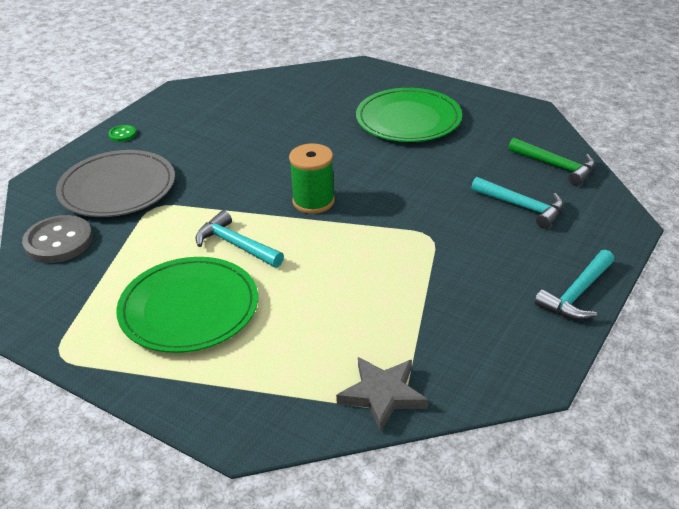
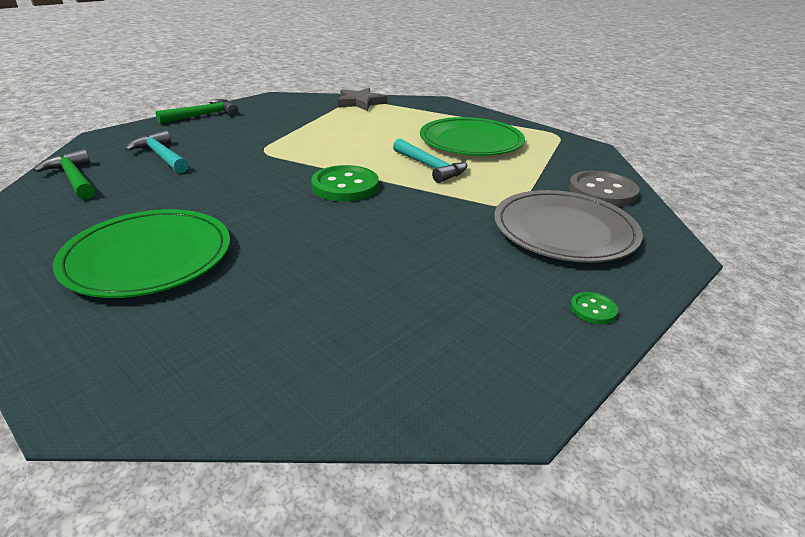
camera: 170 degrees left, 5 degrees down
(313, 201) = (345, 186): green spool -> green button
(577, 294) = (203, 115): turquoise hammer -> green hammer

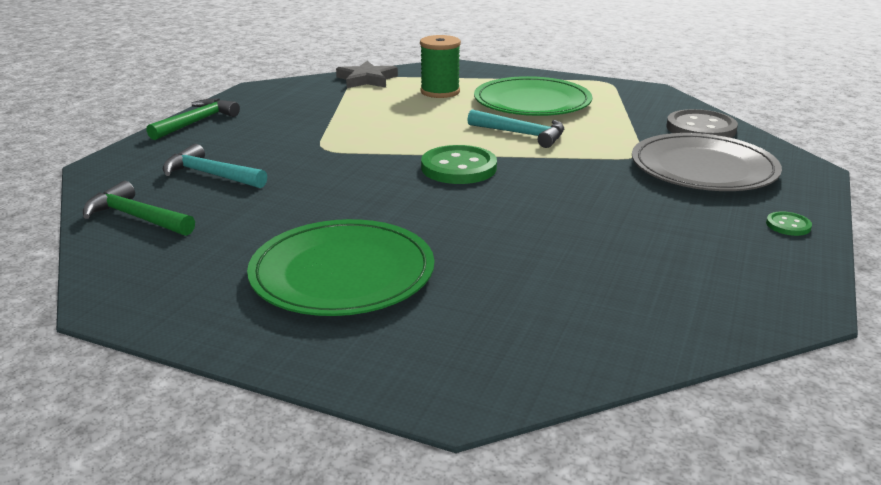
camera: 20 degrees left, 5 degrees down
(405, 121) = (440, 92): none -> green spool

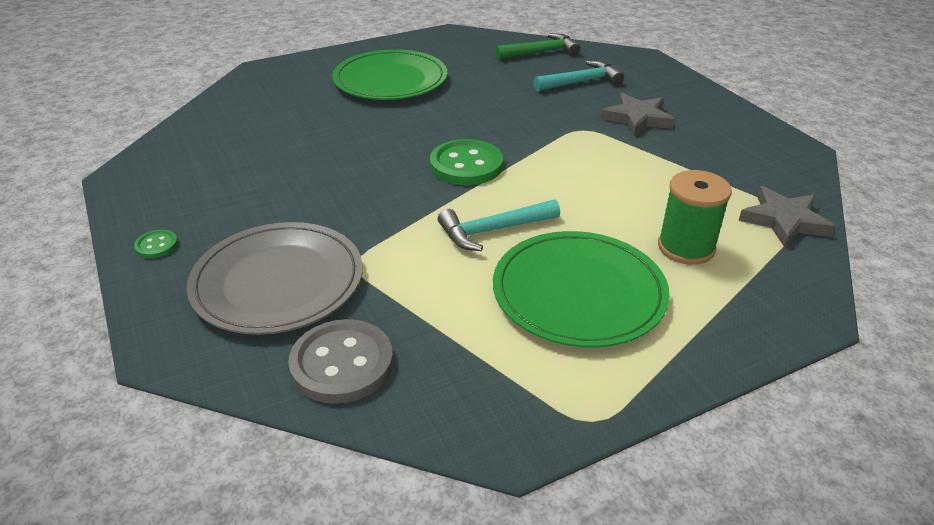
camera: 130 degrees right, 10 degrees up
(196, 122) = (710, 101): green hammer -> none
(270, 137) = (637, 118): none -> grey star

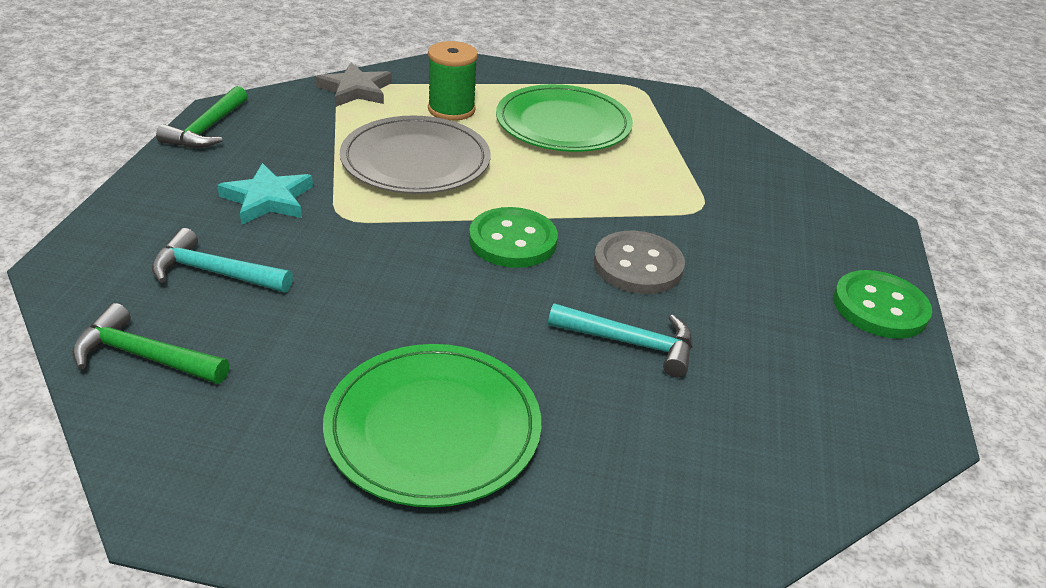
camera: 145 degrees left, 0 degrees up
(156, 245) = (880, 307): green button -> green button, size x2.08
(278, 282) = (775, 225): grey plate -> grey plate (415, 160)
(342, 364) = (756, 161): grey button -> grey button (638, 265)
(493, 230) = (567, 179): turquoise hammer -> turquoise hammer (630, 343)
(637, 118) = (268, 199): grey star -> turquoise star
(769, 135) = (207, 129): none -> green hammer

